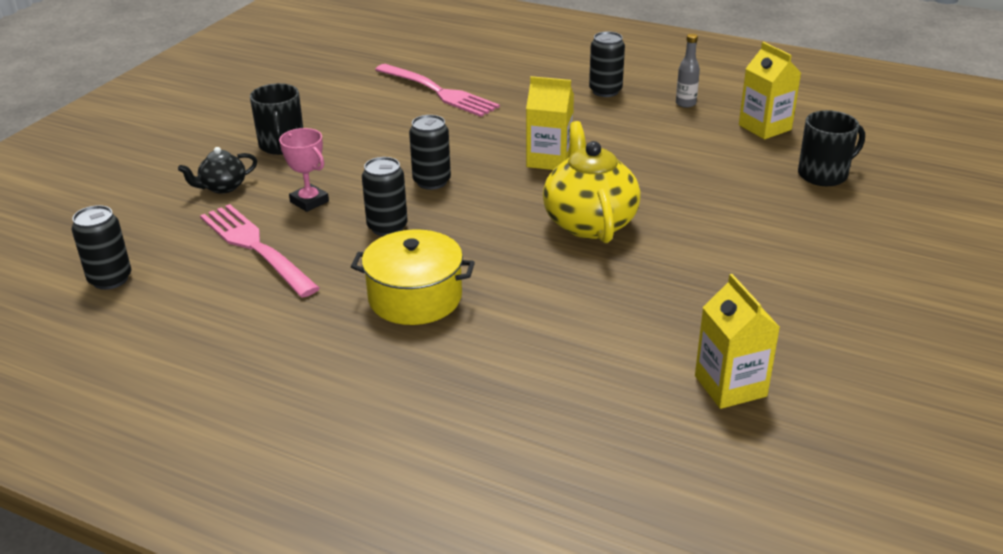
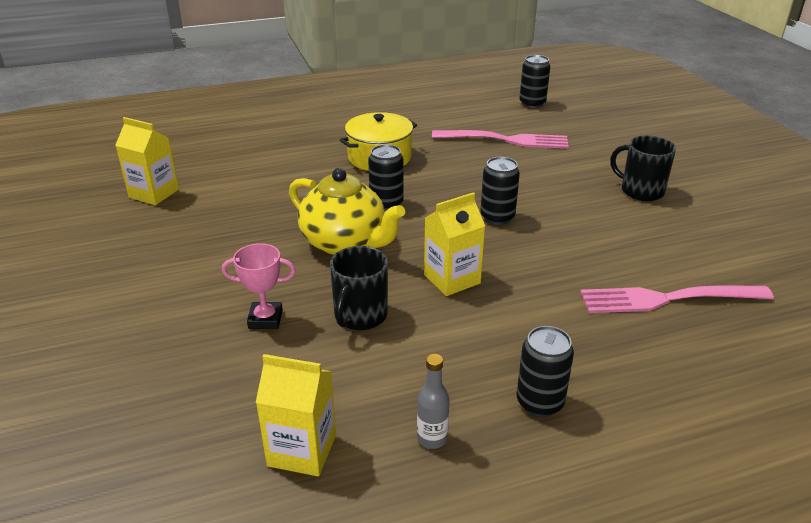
camera: 135 degrees right, 0 degrees up
(223, 187) = (599, 154): black teapot -> none
(309, 201) = (536, 170): pink trophy -> pink trophy (265, 319)
(387, 227) = (463, 179): black can -> black can (386, 204)
(824, 175) = (183, 404): black mug -> black mug (360, 316)

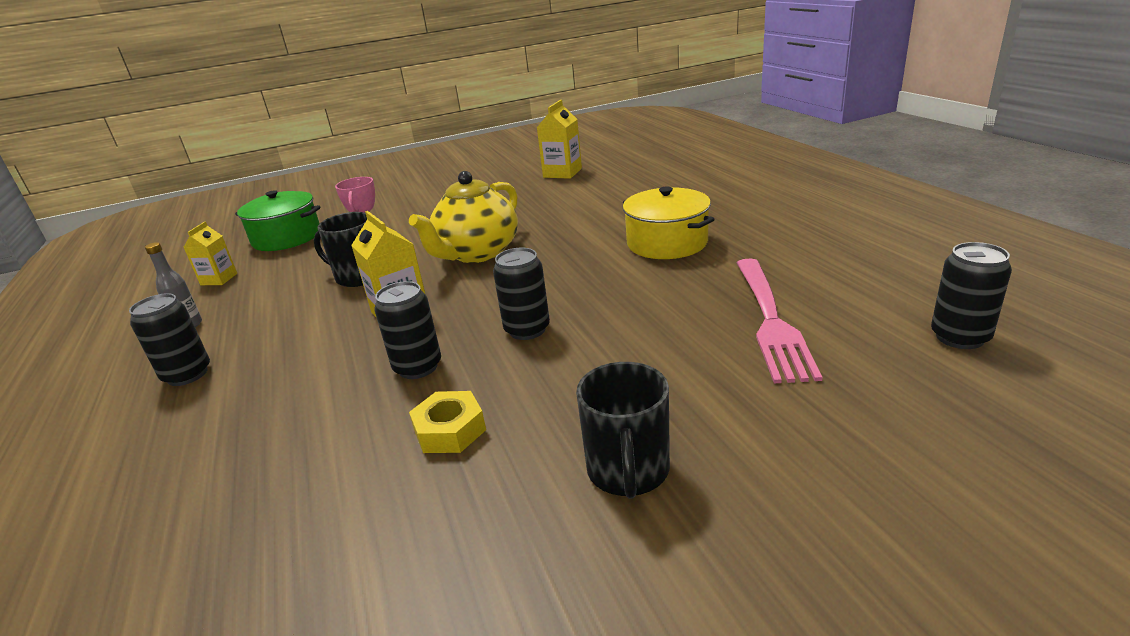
camera: 90 degrees right, 5 degrees down
(184, 408) = (287, 238): none -> green pot
(302, 450) = (219, 279): yellow carton -> yellow carton, size x0.66
(386, 204) = (555, 261): black can -> black can (418, 367)
(614, 244) = (450, 430): none -> yellow nut
(641, 191) = (628, 471): black mug -> black mug turned 150 degrees clockwise
(667, 299) = (300, 478): pink fork -> none

